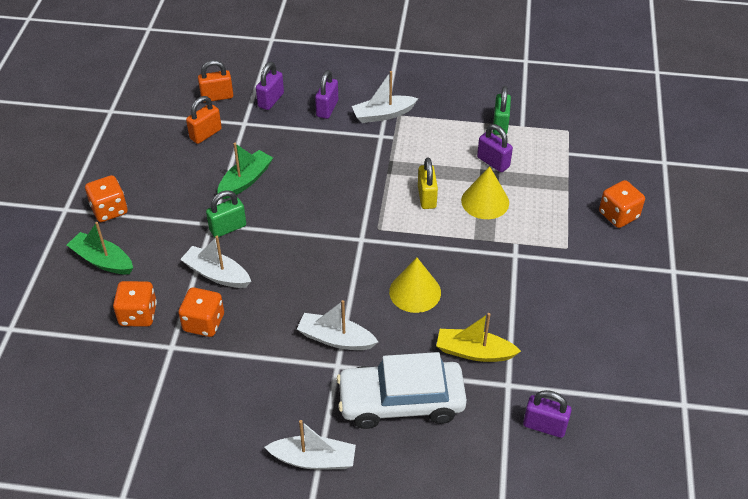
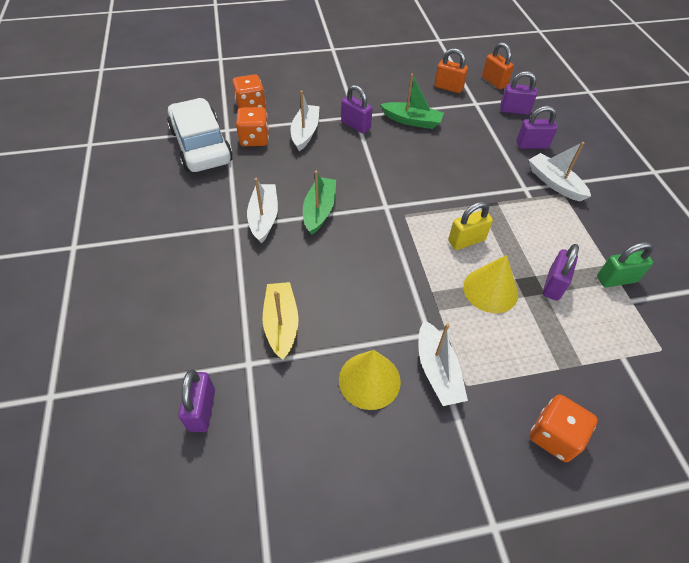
camera: 70 degrees right, 5 degrees up
(102, 260) = (294, 77): green boat -> green boat (319, 210)
(109, 210) = (342, 66): orange dice -> none
(228, 228) = (356, 125): green padlock -> purple padlock
(314, 459) = (135, 235): white boat -> white boat (437, 371)
(401, 401) = (206, 279): white car -> white car (201, 146)
(415, 292) = (339, 259): yellow cone -> yellow cone (369, 380)

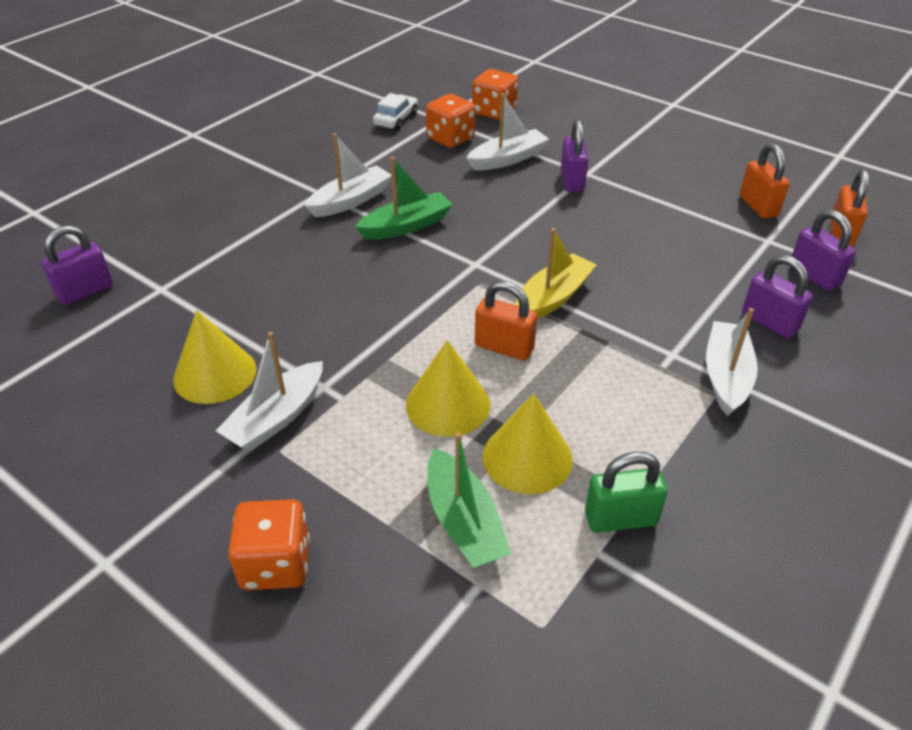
camera: 50 degrees right, 10 degrees down
(201, 146) = (396, 119): white car -> white car, size x0.46
(281, 324) = (227, 282): yellow boat -> yellow boat (553, 298)
(412, 121) = (646, 212): green boat -> green boat (464, 522)
(466, 240) = (504, 347): yellow padlock -> orange padlock
(553, 285) = (527, 457): purple padlock -> yellow cone
(616, 279) = (620, 518): green padlock -> green padlock turned 45 degrees counterclockwise

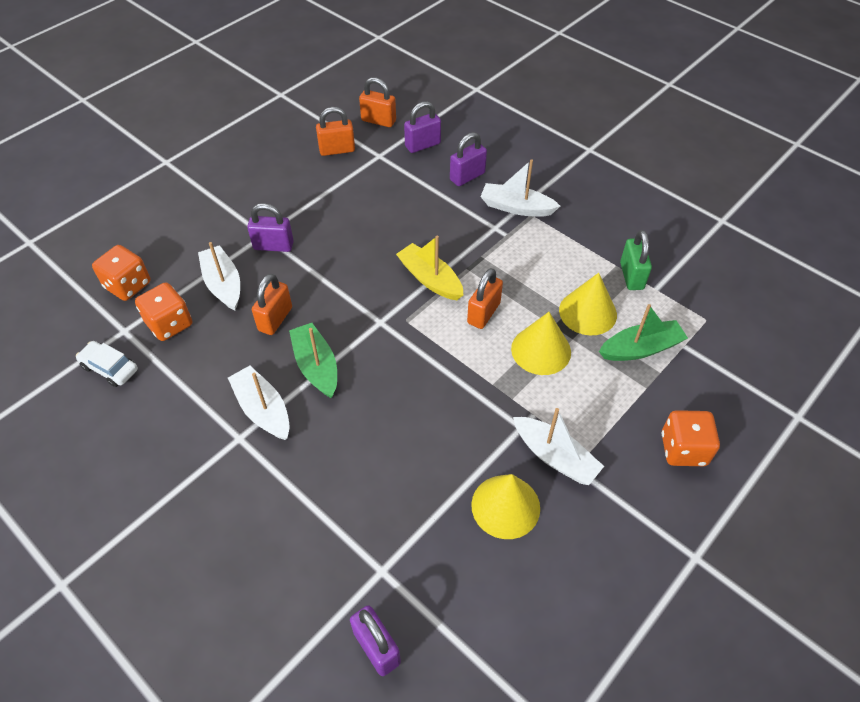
camera: 85 degrees left, 10 degrees up
(466, 194) = (275, 319): none -> orange padlock

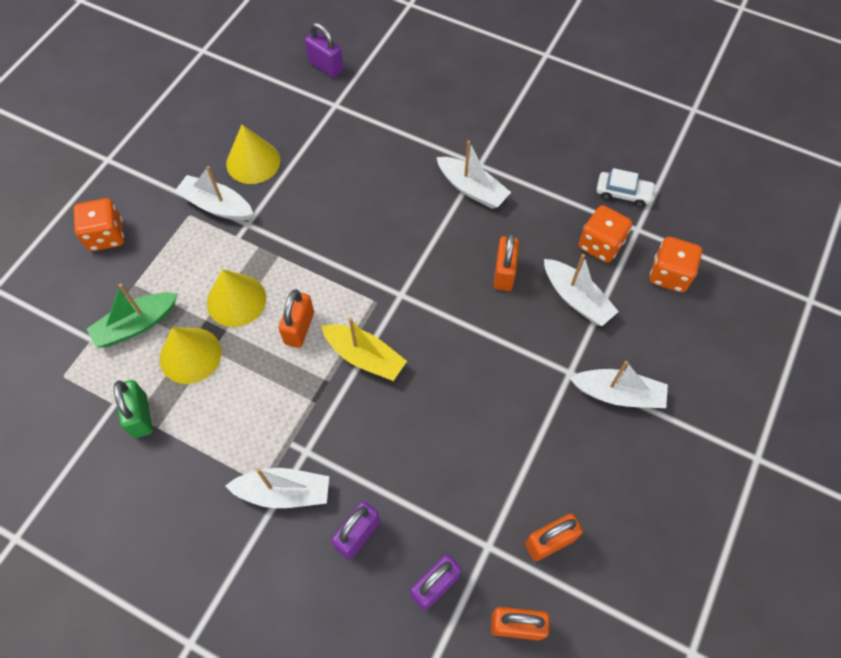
camera: 165 degrees right, 10 degrees up
(236, 214) = (618, 394): none -> white boat
(273, 246) = (551, 359): purple padlock -> none
(316, 366) = (444, 236): green boat -> none

